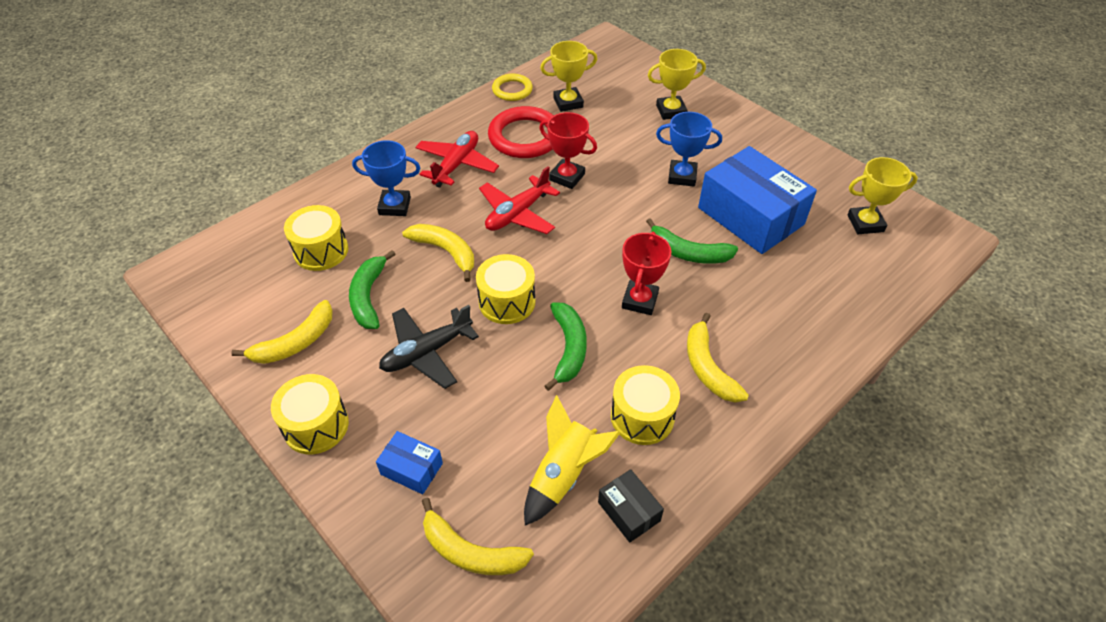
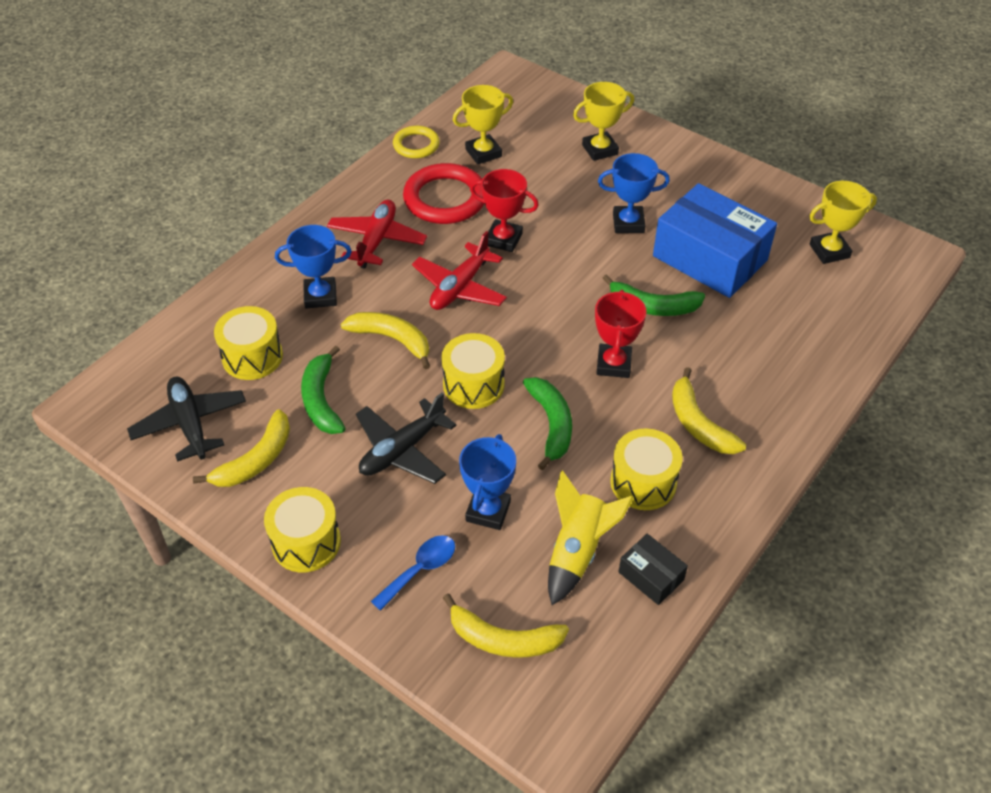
camera: 10 degrees left, 0 degrees up
(250, 302) = (190, 424): none -> black plane
(411, 469) = (420, 569): blue box -> blue spoon
(489, 422) = (488, 511): none -> blue trophy

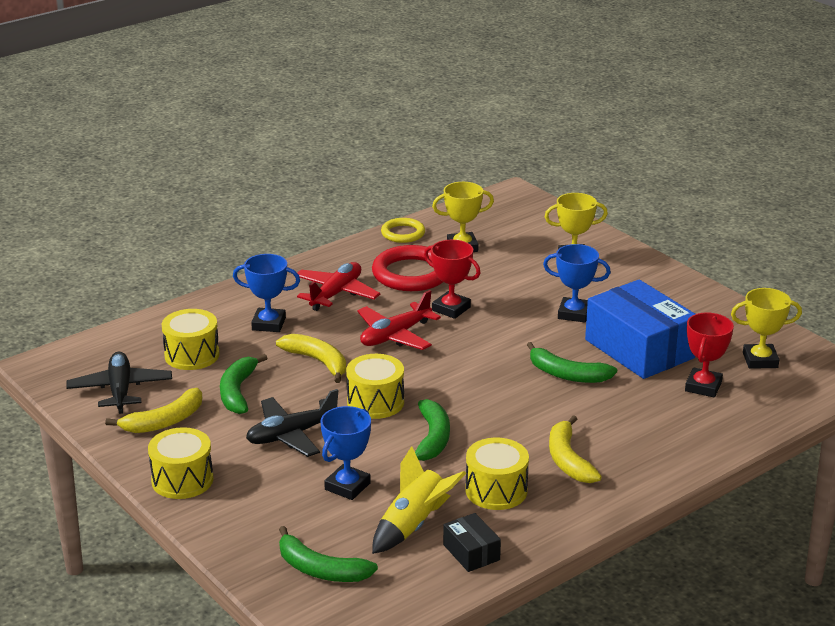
camera: 15 degrees right, 20 degrees down
(420, 569) = (270, 513): blue spoon -> none
(503, 639) = (320, 569): yellow banana -> green banana
(613, 364) = (510, 408): red trophy -> red trophy (703, 386)

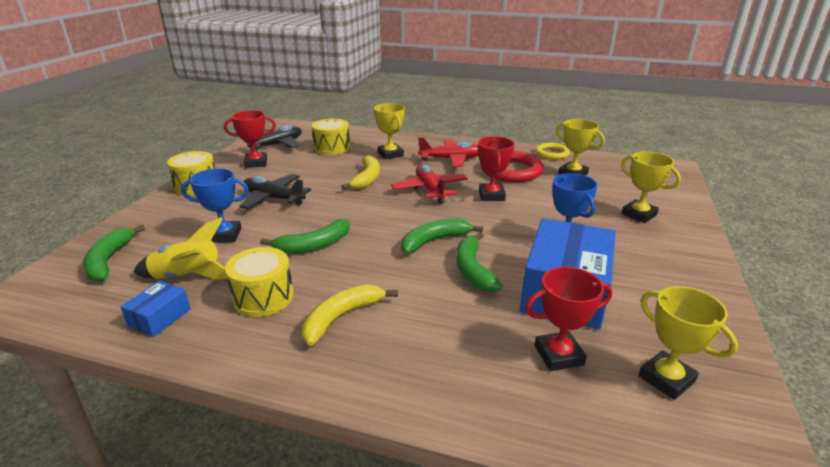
camera: 55 degrees right, 0 degrees up
(164, 421) = (256, 163): yellow banana -> red trophy
(238, 392) = (306, 170): green banana -> green banana (434, 241)
(269, 324) = (390, 154): blue trophy -> yellow trophy
(375, 402) = (340, 210): yellow drum -> none
(395, 336) = (430, 190): red plane -> red plane turned 60 degrees clockwise
(471, 552) = (160, 318): black box -> blue box

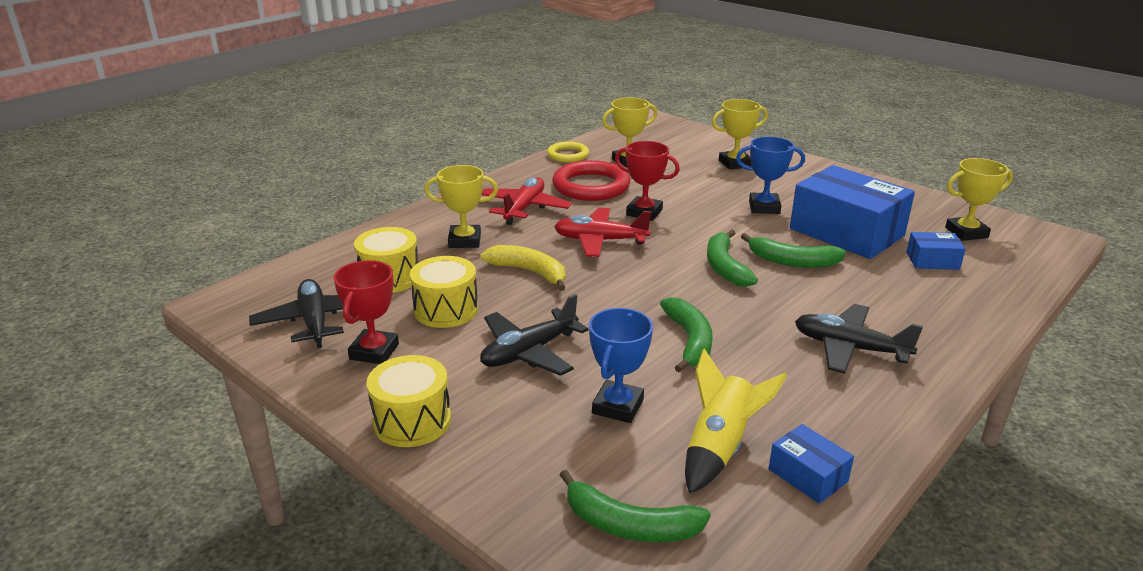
camera: 65 degrees left, 0 degrees up
(263, 297) = (792, 392): yellow drum -> yellow drum (446, 310)
(341, 318) = (849, 348): yellow banana -> black plane
(558, 355) = (932, 261): red trophy -> blue box

